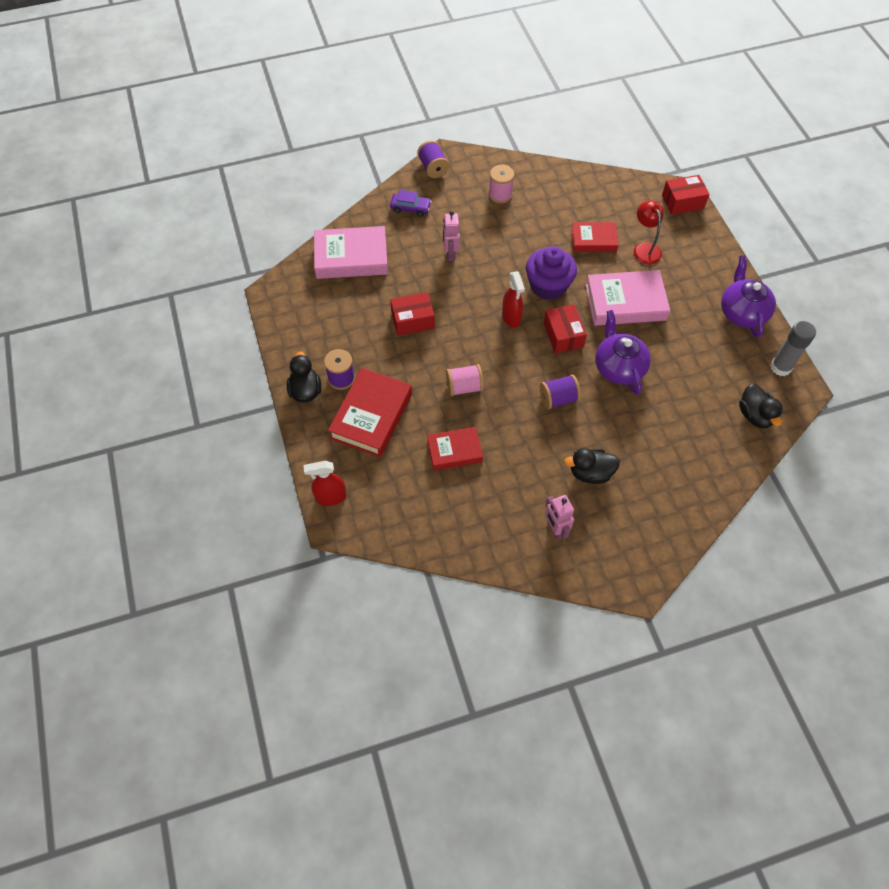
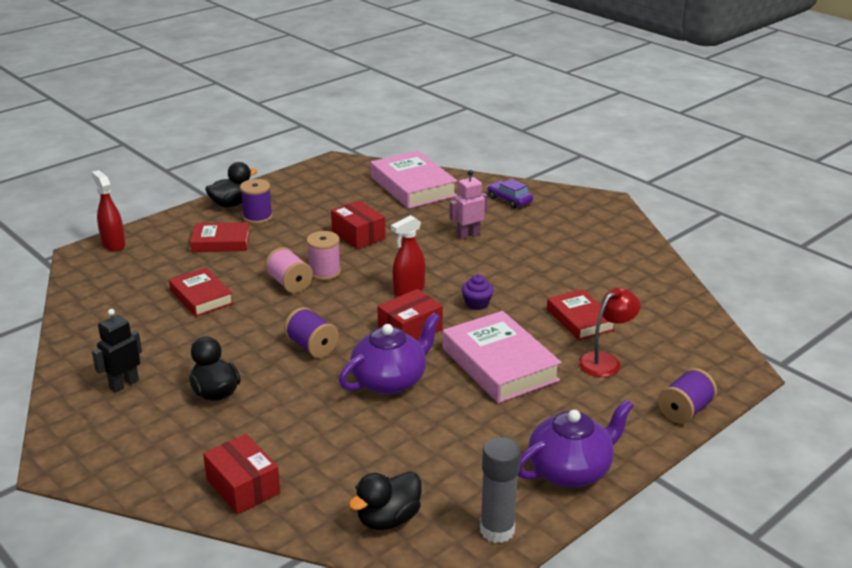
camera: 65 degrees right, 30 degrees down
(371, 416) = (221, 242): red book -> red book, size x0.62
(410, 208) = (509, 200): purple car -> purple car turned 150 degrees clockwise
(433, 168) = (579, 198): purple spool -> purple spool (684, 411)
(500, 194) = (585, 244): pink spool -> pink spool (324, 272)
(548, 286) = (477, 304): purple cupcake -> purple cupcake, size x0.48
(555, 529) = (124, 384): pink robot -> black robot
(682, 202) = (723, 375): red box -> red box (243, 486)

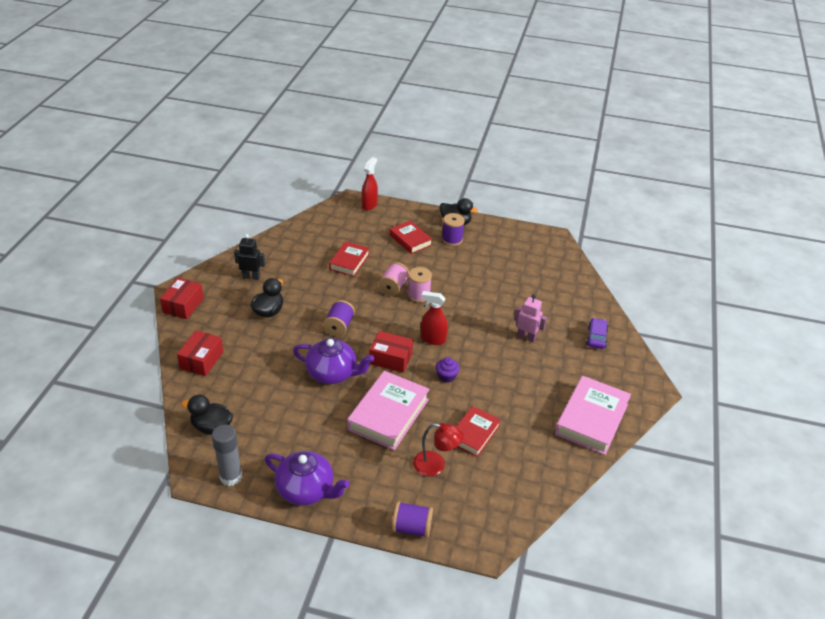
camera: 55 degrees right, 10 degrees up
(358, 235) = (474, 289): red box -> red box (183, 305)
(413, 186) = (561, 285): pink book -> pink book (591, 419)

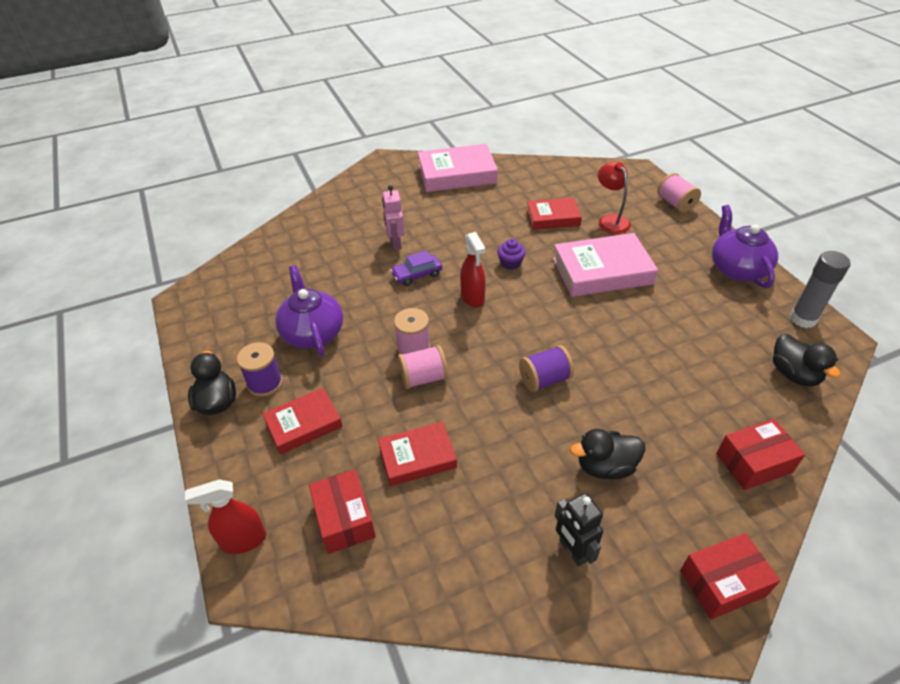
camera: 125 degrees left, 5 degrees up
(332, 373) = (611, 337): purple teapot -> purple teapot (312, 333)
(391, 359) = (537, 310): red box -> red box (344, 519)
(410, 240) = (304, 424): red book -> red book turned 45 degrees clockwise
(411, 528) = (675, 204): purple spool -> pink spool
(596, 337) = (348, 206): purple car -> purple car (417, 274)

